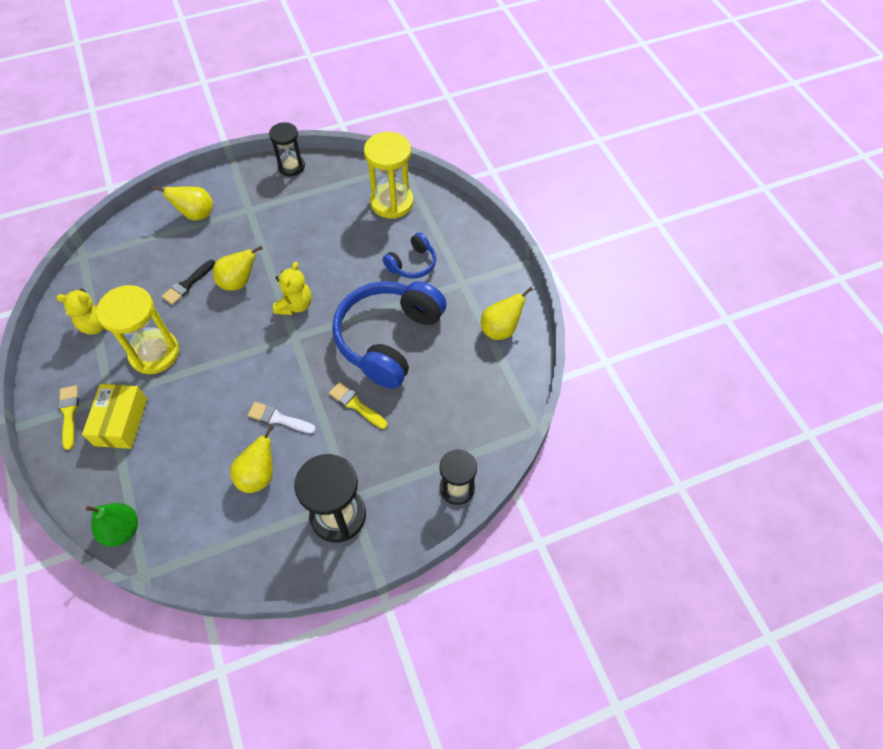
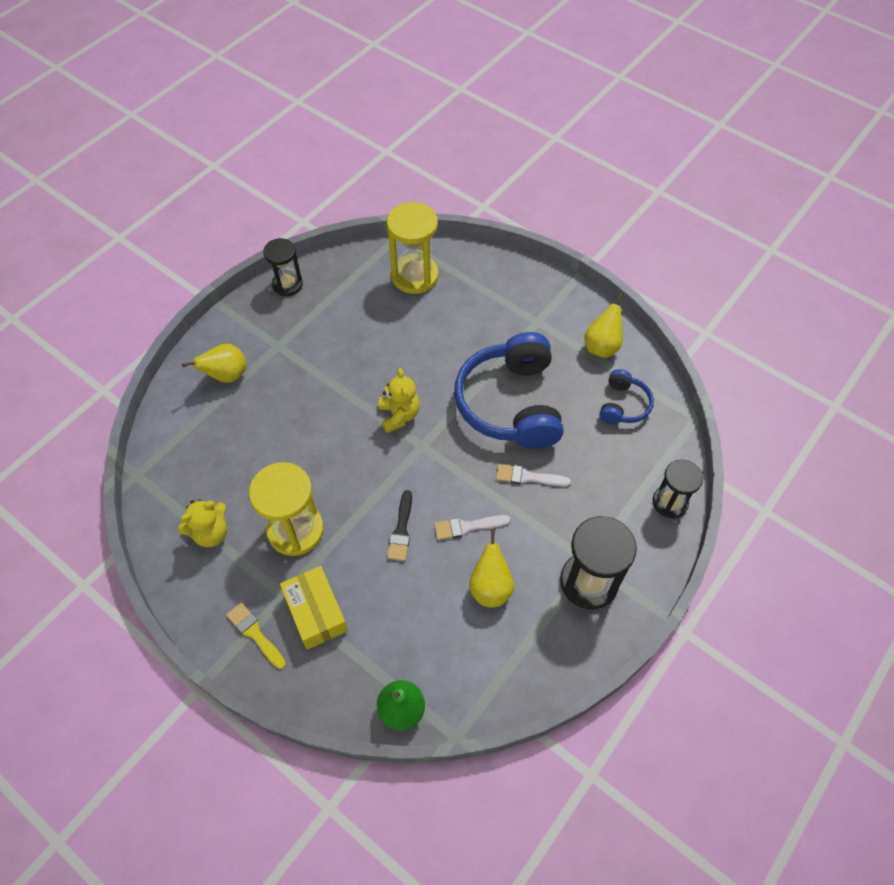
camera: 30 degrees left, 0 degrees up
(187, 284) = (274, 447): black brush -> black brush (401, 530)
(239, 282) = (326, 420): yellow pear -> none
(356, 405) = (528, 477): yellow brush -> white brush
(412, 264) = (478, 325): blue headphones -> blue headphones (623, 405)

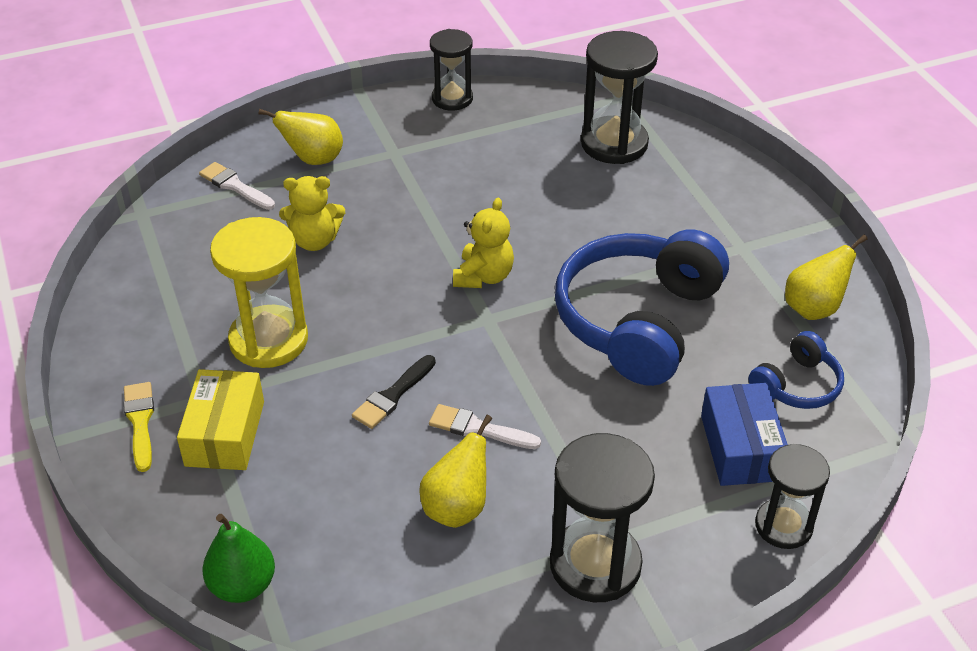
camera: 30 degrees right, 15 degrees down
(210, 533) = (174, 301): yellow teddy bear -> yellow teddy bear (314, 240)
(414, 276) = (614, 143): yellow hourglass -> black hourglass
(528, 477) = (600, 410): white brush -> white brush (235, 186)
(618, 463) = (741, 448): none -> blue box

